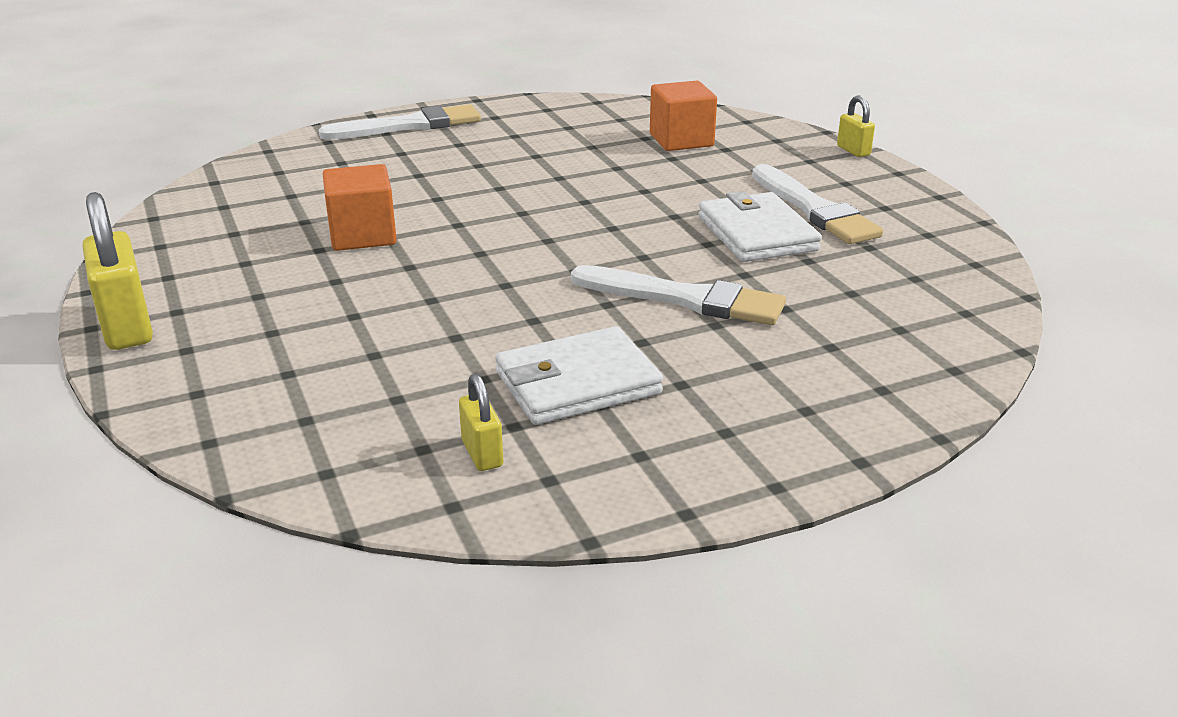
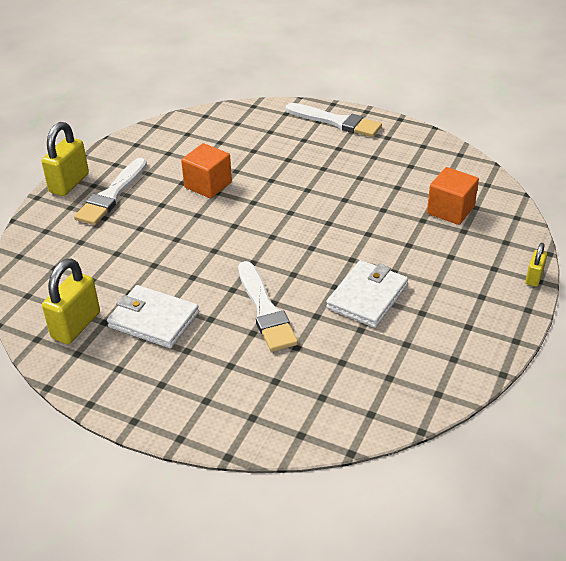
camera: 50 degrees right, 10 degrees up
(482, 453) = (76, 325): yellow padlock -> yellow padlock, size x1.86
(814, 209) = (426, 302): white brush -> white brush (112, 195)

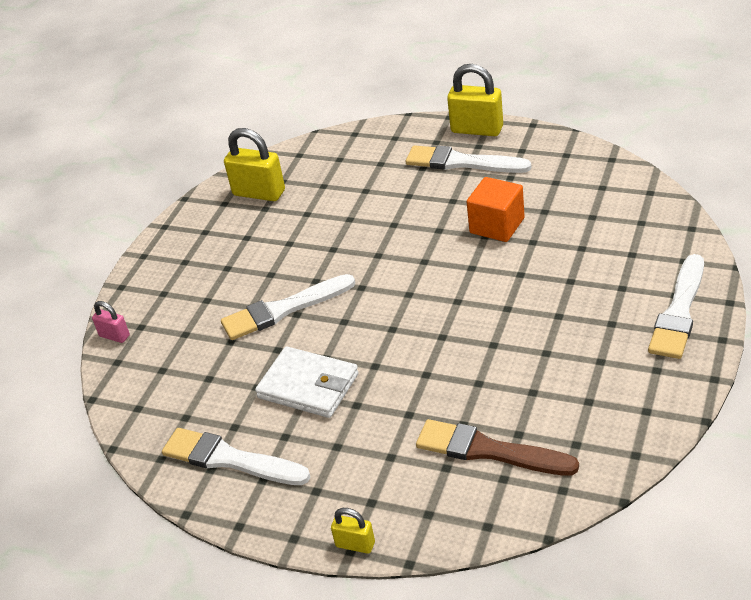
camera: 90 degrees right, 0 degrees up
(154, 320) = (267, 237): white wallet -> none
(260, 438) = (114, 336): none -> pink padlock
(444, 346) = (230, 459): none -> white brush
(450, 210) = (489, 450): orange cube -> brown brush

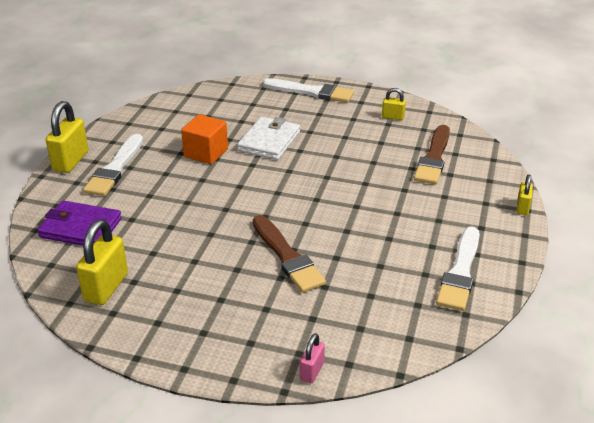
camera: 100 degrees left, 5 degrees down
(283, 309) = (287, 257): white brush -> brown brush
(308, 386) = (379, 237): white wallet -> white wallet (269, 141)
(353, 160) = (81, 228): none -> purple wallet
(609, 407) = (393, 117): none -> yellow padlock

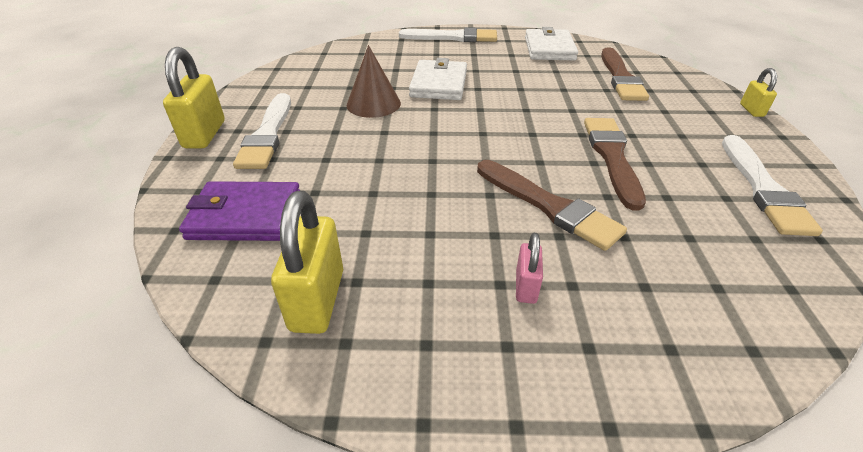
camera: 15 degrees left, 5 degrees up
(206, 153) = (373, 104): orange cube -> brown cone
(312, 371) = (716, 378): pink padlock -> pink padlock (526, 286)
(364, 229) = (612, 157): none -> brown brush
(393, 117) = (549, 48): yellow padlock -> white wallet

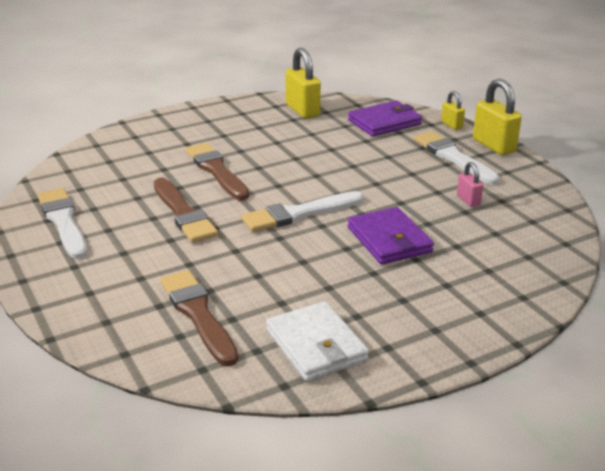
camera: 150 degrees right, 10 degrees down
(373, 104) = (418, 201): brown cone -> none
(439, 84) = (389, 240): white wallet -> purple wallet
(453, 37) = (465, 324): white brush -> white brush (299, 214)
(526, 286) = (210, 137): pink padlock -> pink padlock (468, 200)
(549, 206) = (216, 170): brown brush -> brown brush turned 45 degrees clockwise
(751, 110) = (43, 307): yellow padlock -> yellow padlock (451, 125)

